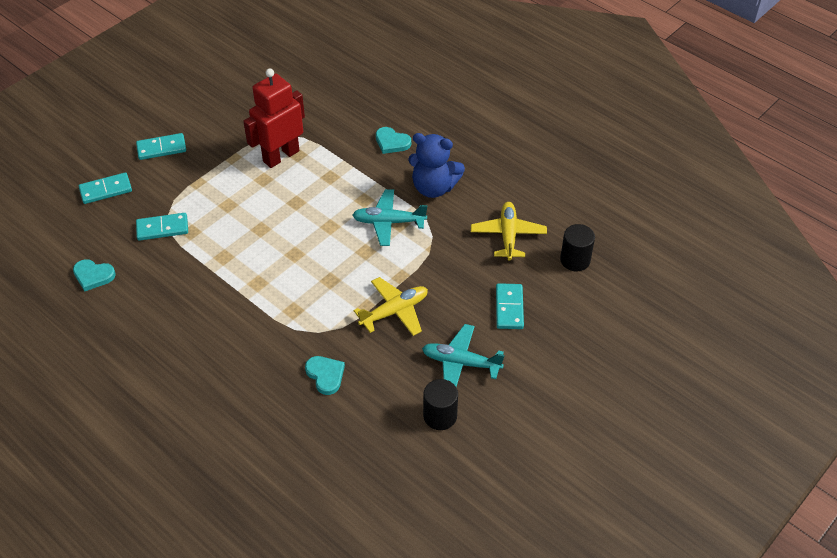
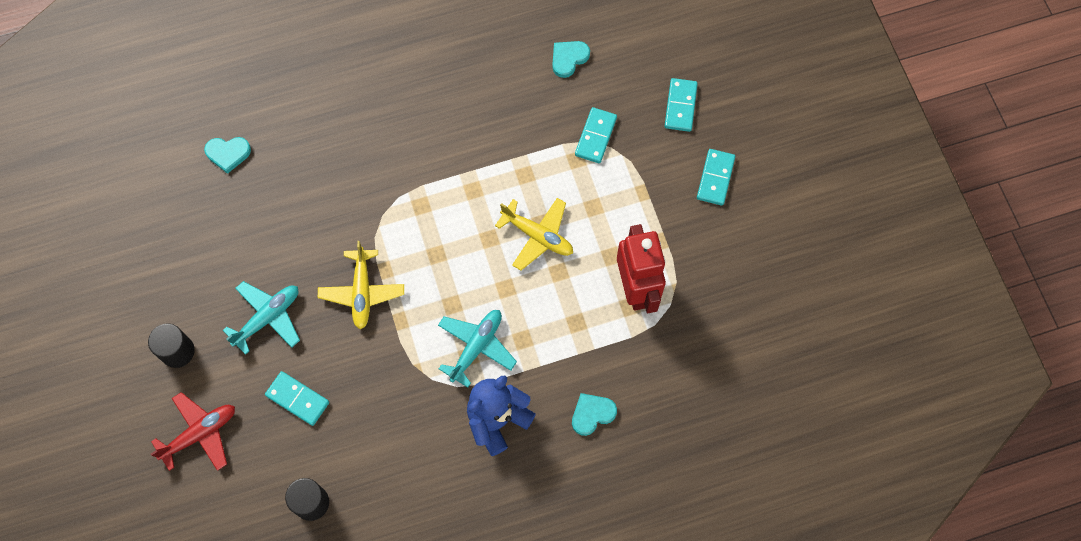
camera: 120 degrees right, 20 degrees up
(325, 375) = (331, 198): turquoise heart -> turquoise heart (228, 154)
(440, 416) = (227, 269): black cylinder -> black cylinder (177, 351)
(508, 235) = (385, 456): yellow plane -> yellow plane (537, 236)
(585, 355) = (200, 434): none -> red plane

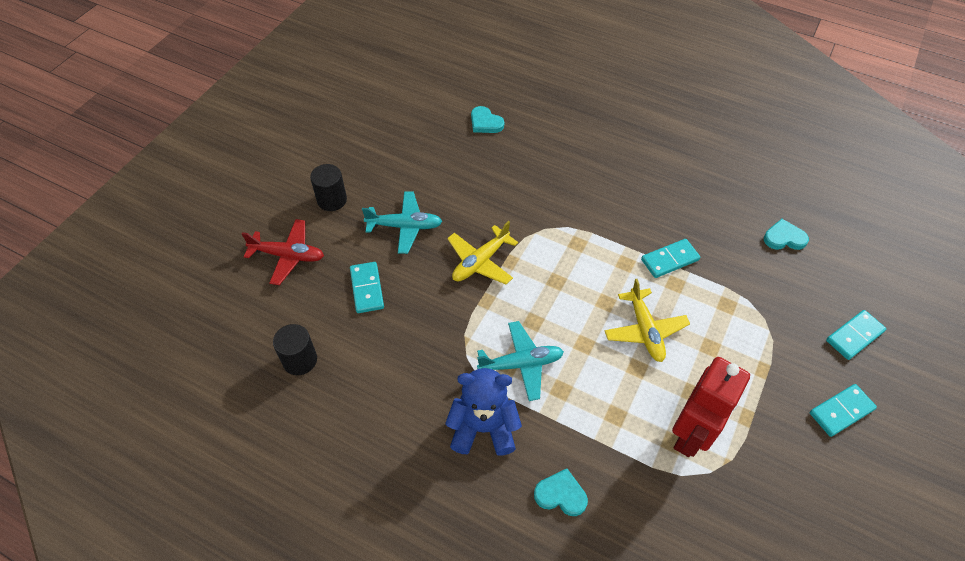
camera: 45 degrees right, 15 degrees down
(596, 136) = (758, 302): turquoise domino -> turquoise domino (670, 260)

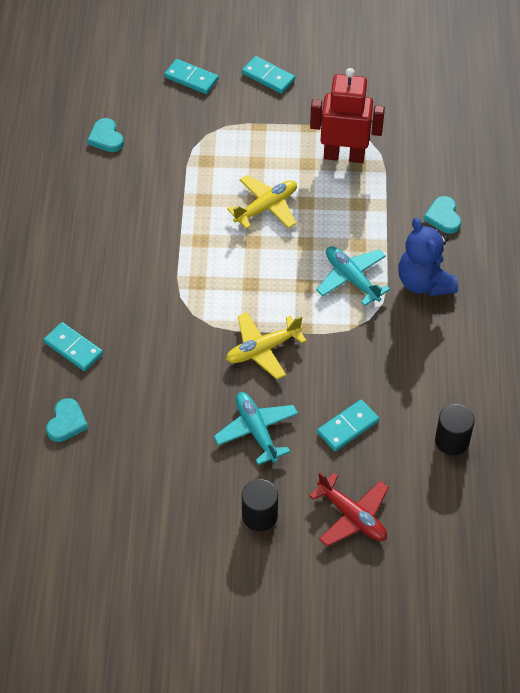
camera: 115 degrees left, 0 degrees up
(288, 256) = (352, 516): red plane -> red plane turned 150 degrees clockwise
(480, 262) = (263, 349): yellow plane -> yellow plane turned 135 degrees clockwise
(670, 260) = (178, 210): turquoise domino -> turquoise domino (73, 348)

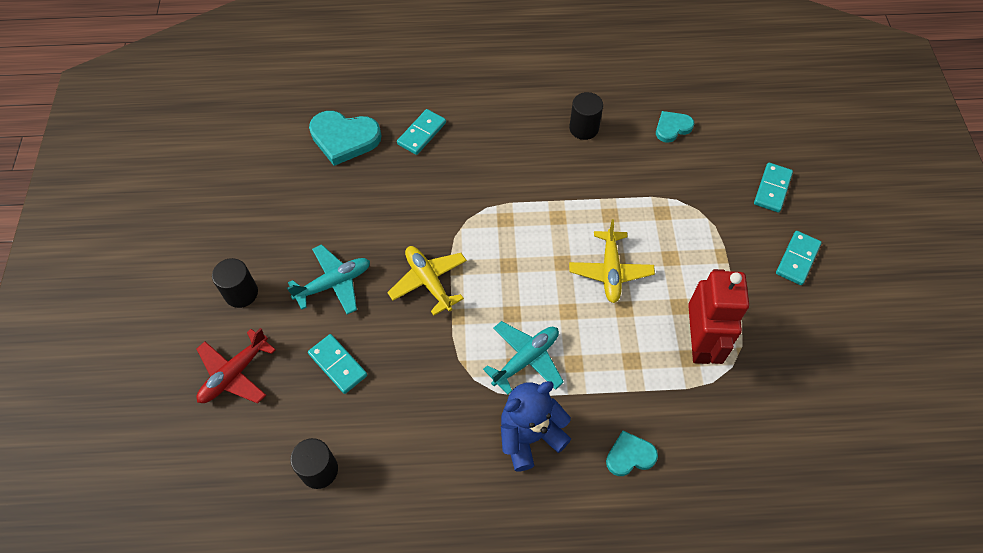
camera: 85 degrees right, 5 degrees up
(66, 422) = (344, 138): turquoise heart -> turquoise heart, size x1.73
(93, 207) = (583, 128): none -> black cylinder
(266, 207) = (610, 271): yellow plane -> yellow plane turned 45 degrees clockwise

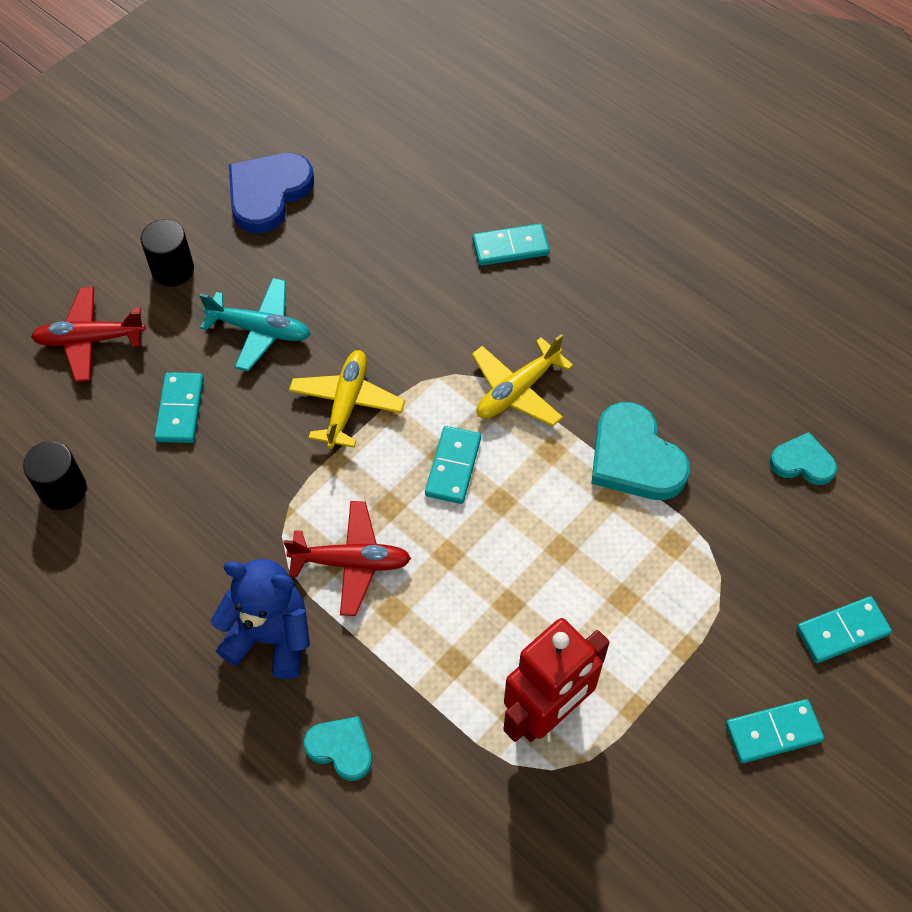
camera: 45 degrees right, 0 degrees up
(251, 207) = (268, 194): none -> blue heart
(344, 138) = (427, 192): turquoise heart -> turquoise heart (634, 458)
(520, 266) = (453, 467): none -> turquoise domino
(526, 359) = (351, 562): turquoise plane -> red plane
(583, 128) = (694, 380): black cylinder -> none
(610, 271) = (540, 554): yellow plane -> yellow plane (517, 390)

